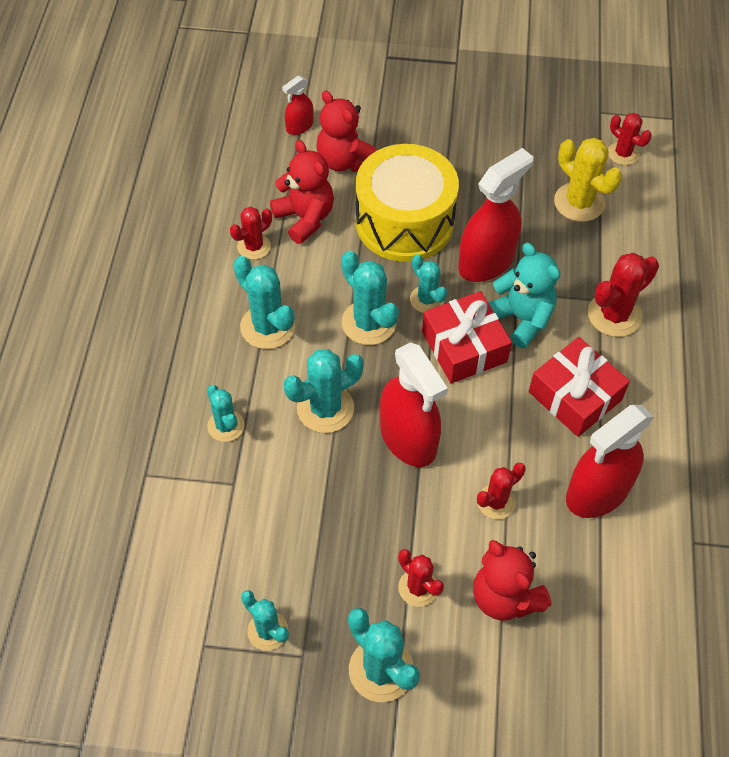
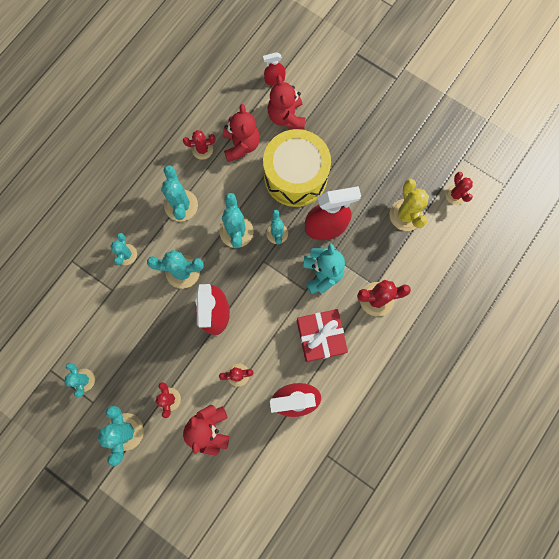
camera: 30 degrees right, 20 degrees up
(464, 347) = (279, 274): red gift -> none

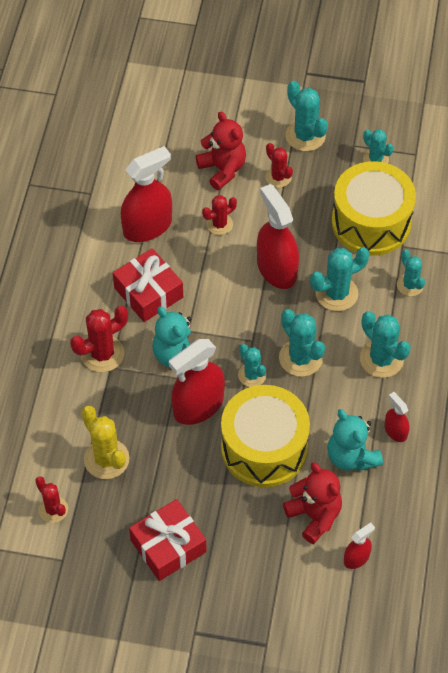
camera: 155 degrees right, 20 degrees down
(122, 322) = (371, 222): none -> yellow drum
(202, 150) = (395, 431): red cactus -> red spray bottle
(241, 145) = (351, 457): red teddy bear -> turquoise teddy bear
(389, 138) = (168, 546): none -> red gift

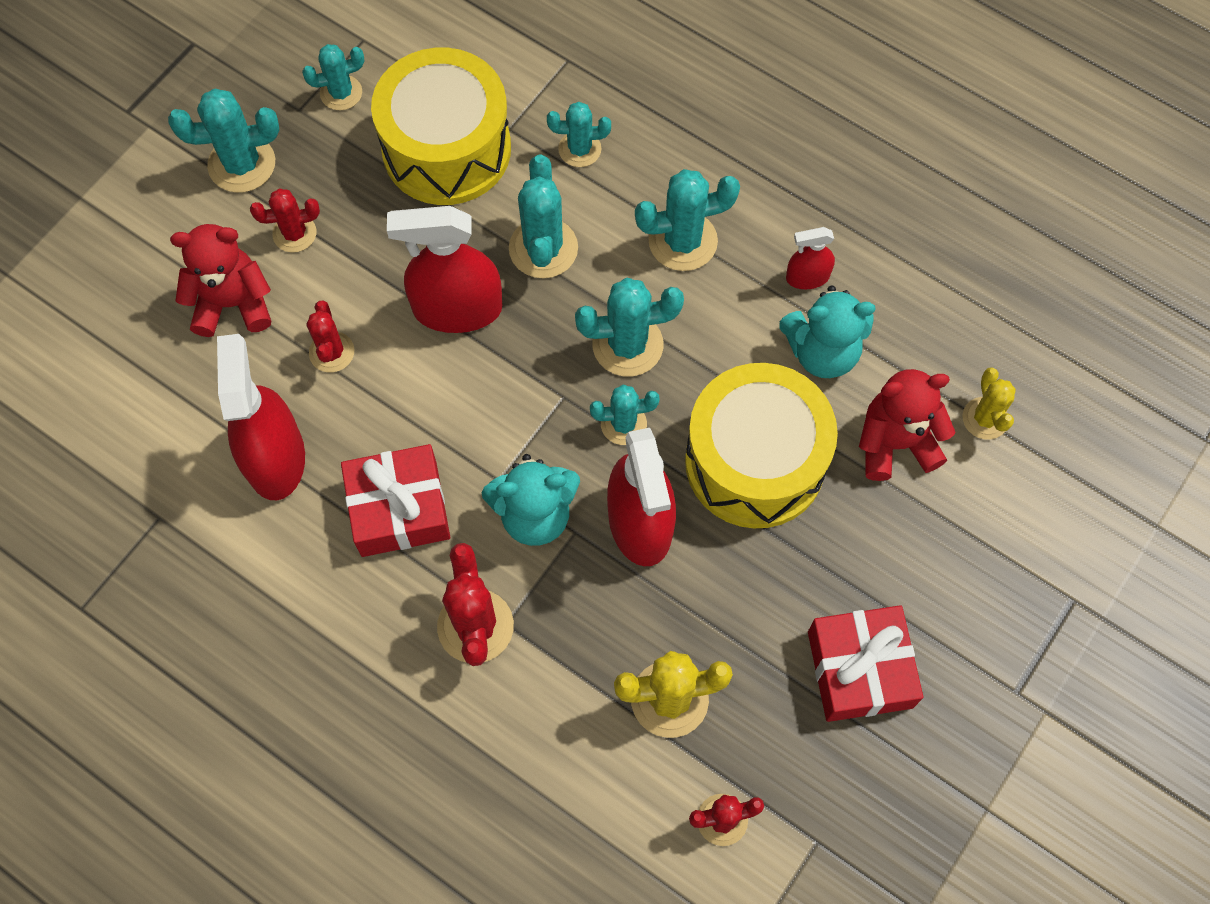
camera: 65 degrees left, 10 degrees up
(356, 558) = (985, 418): red spray bottle -> yellow cactus

